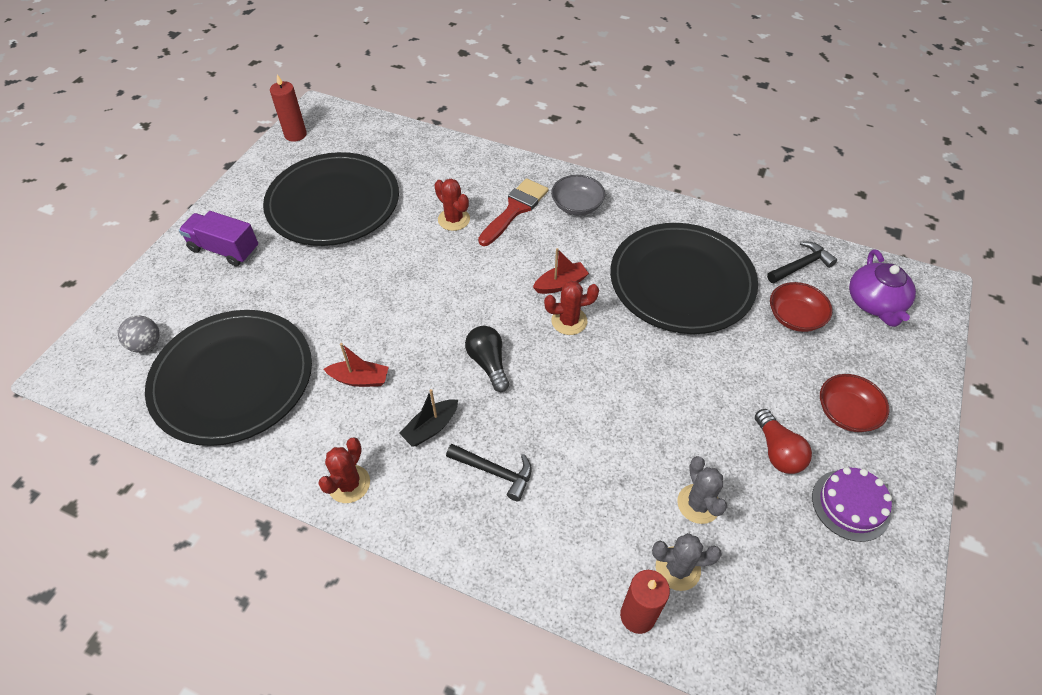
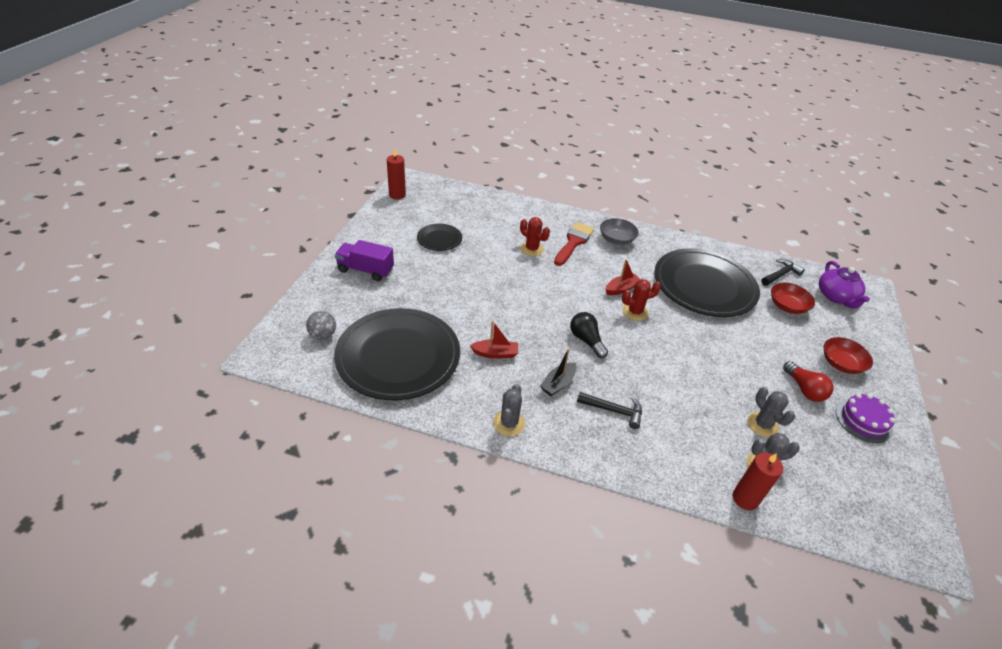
camera: 10 degrees left, 10 degrees down
(333, 203) = (439, 239): black plate -> black plate, size x0.45
(349, 484) = (509, 423): red cactus -> grey cactus

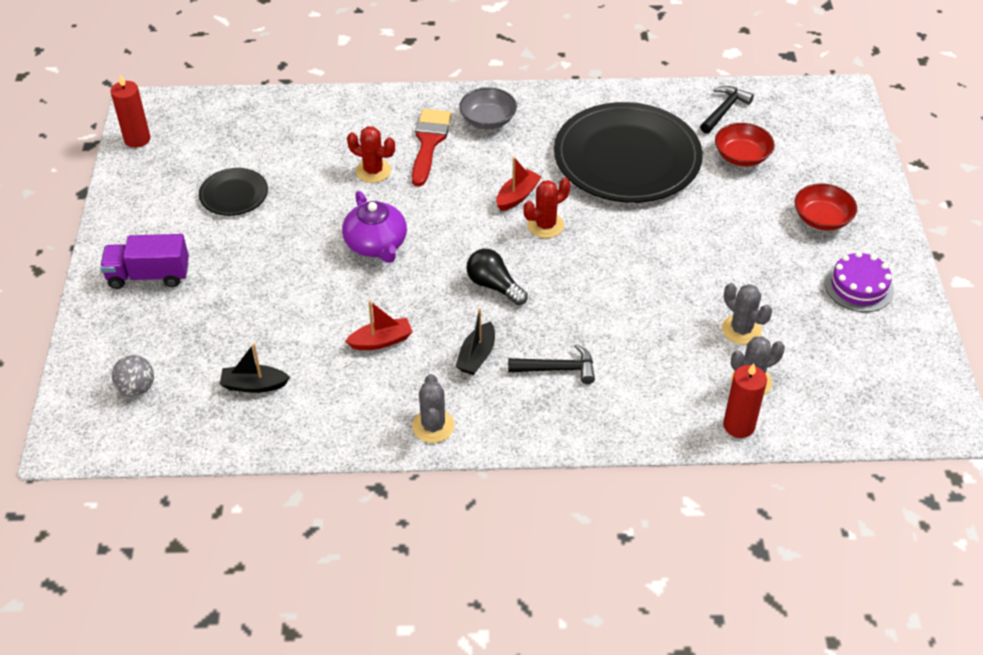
camera: 15 degrees left, 5 degrees up
(398, 356) = (254, 385): black plate -> black boat
(804, 389) = (782, 267): red light bulb -> none
(836, 296) = (802, 122): purple teapot -> purple teapot (376, 244)

